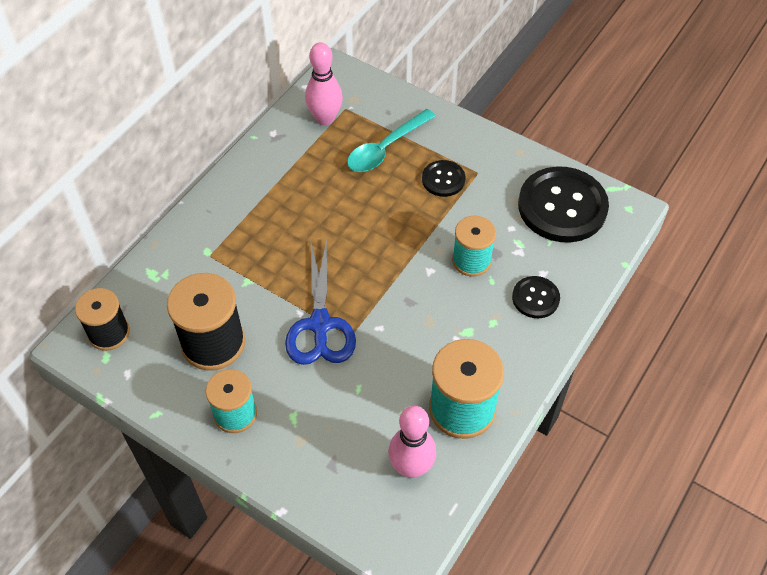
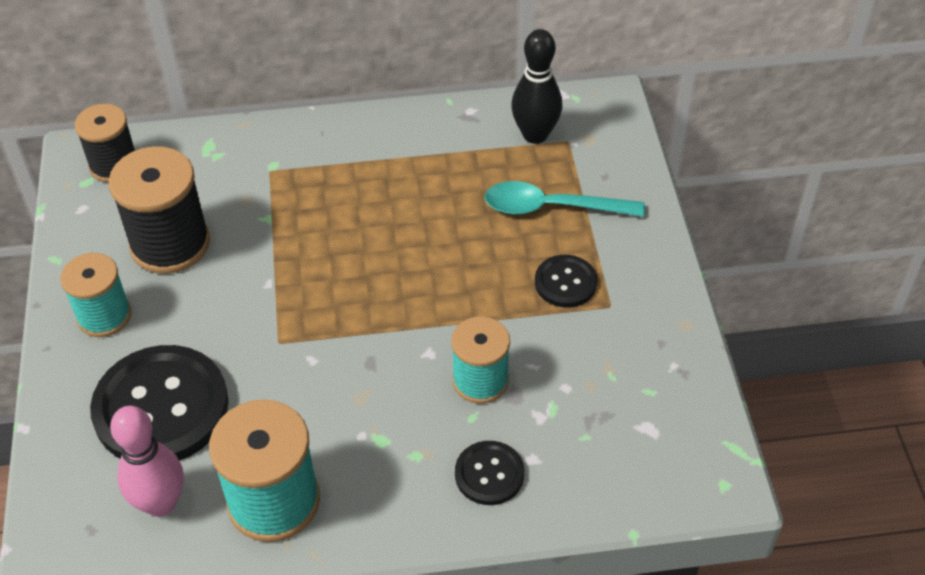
camera: 50 degrees right, 5 degrees down
(320, 324) = (269, 309): blue scissors -> none
(325, 118) = (535, 135): pink bowling pin -> black bowling pin
(562, 206) = (650, 415): black button -> black button (161, 407)

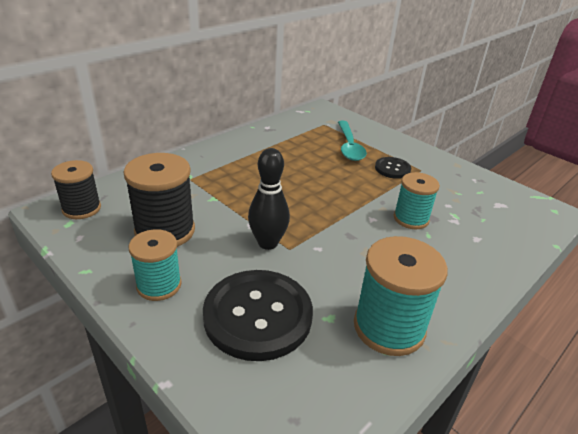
camera: 40 degrees left, 15 degrees down
(161, 503) = (323, 371): pink bowling pin -> none
(489, 474) = (470, 254): black button -> none
(535, 135) = (307, 126): black bowling pin -> black bowling pin (268, 243)
(552, 207) = (349, 146): turquoise spoon -> turquoise spoon turned 60 degrees counterclockwise

